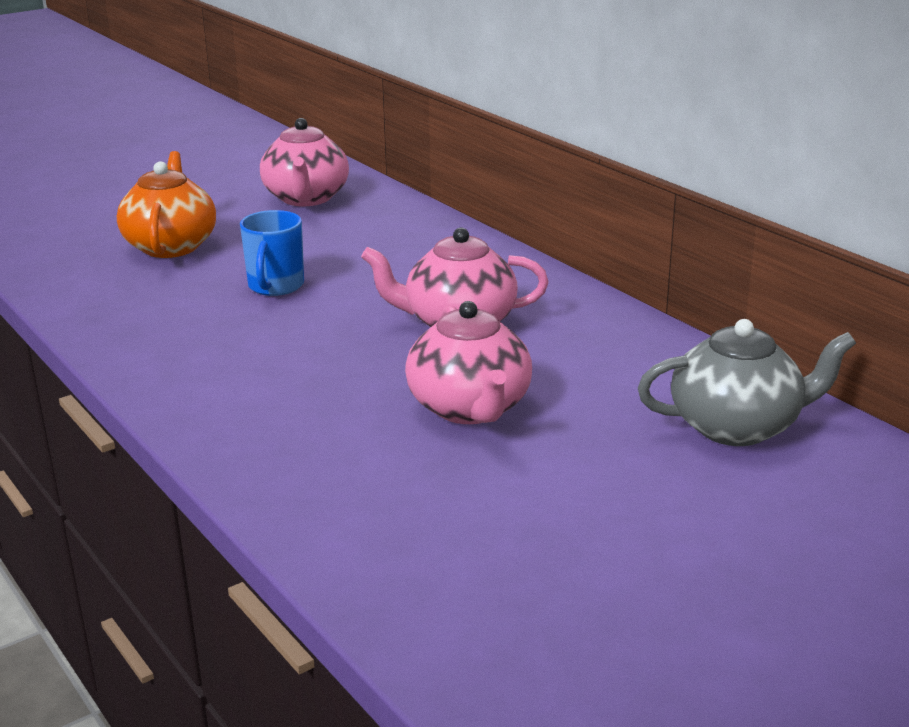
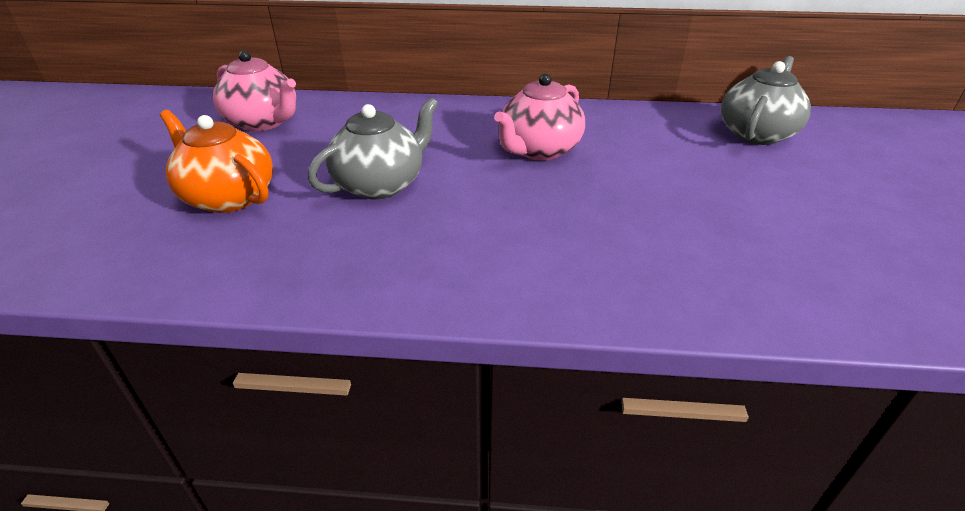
camera: 50 degrees left, 10 degrees up
(275, 286) = (381, 184): blue mug -> grey teapot
(470, 408) = (658, 190): pink teapot -> none

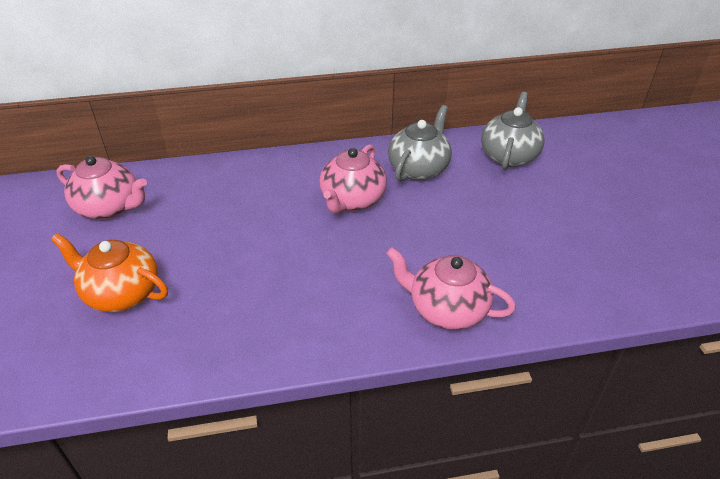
camera: 15 degrees left, 5 degrees up
(381, 184) = (240, 257): grey teapot -> grey teapot (419, 168)
(632, 281) = (446, 309): none -> pink teapot

